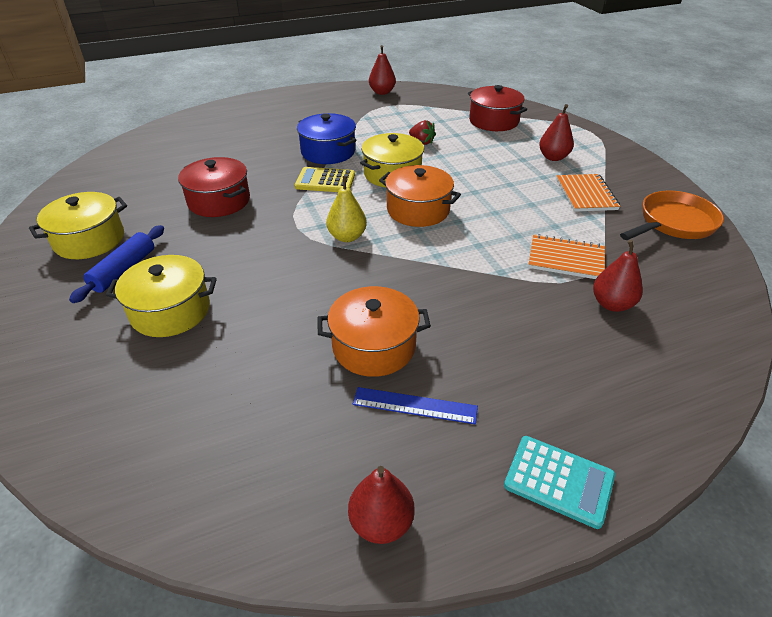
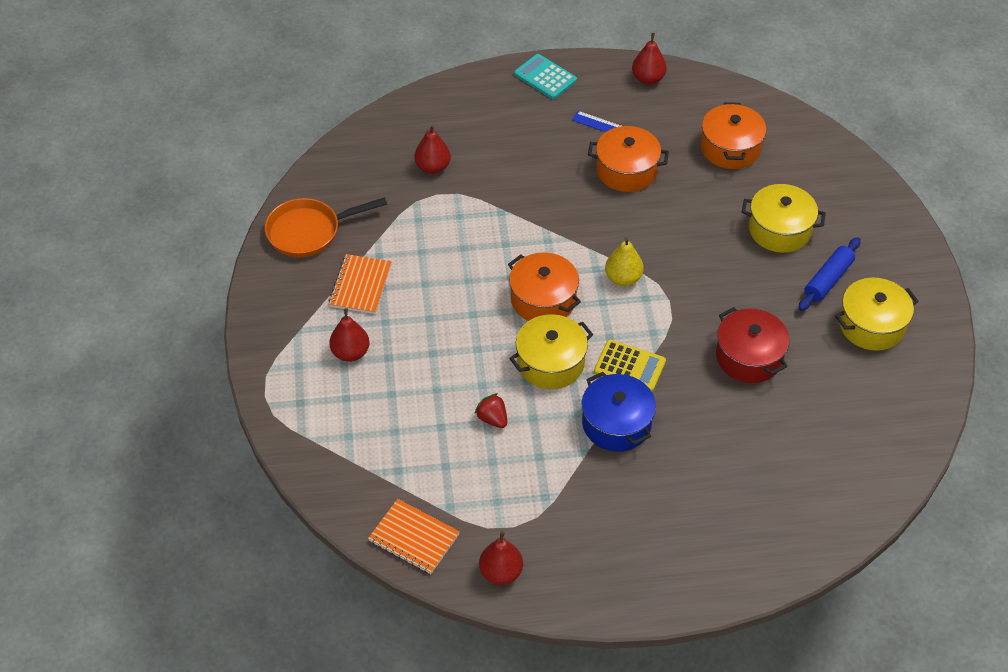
camera: 165 degrees left, 10 degrees up
(228, 410) = (730, 148): none -> orange pot
(493, 121) = (374, 448): red pot -> none
(566, 259) = (438, 214): orange notebook -> orange notebook (414, 538)

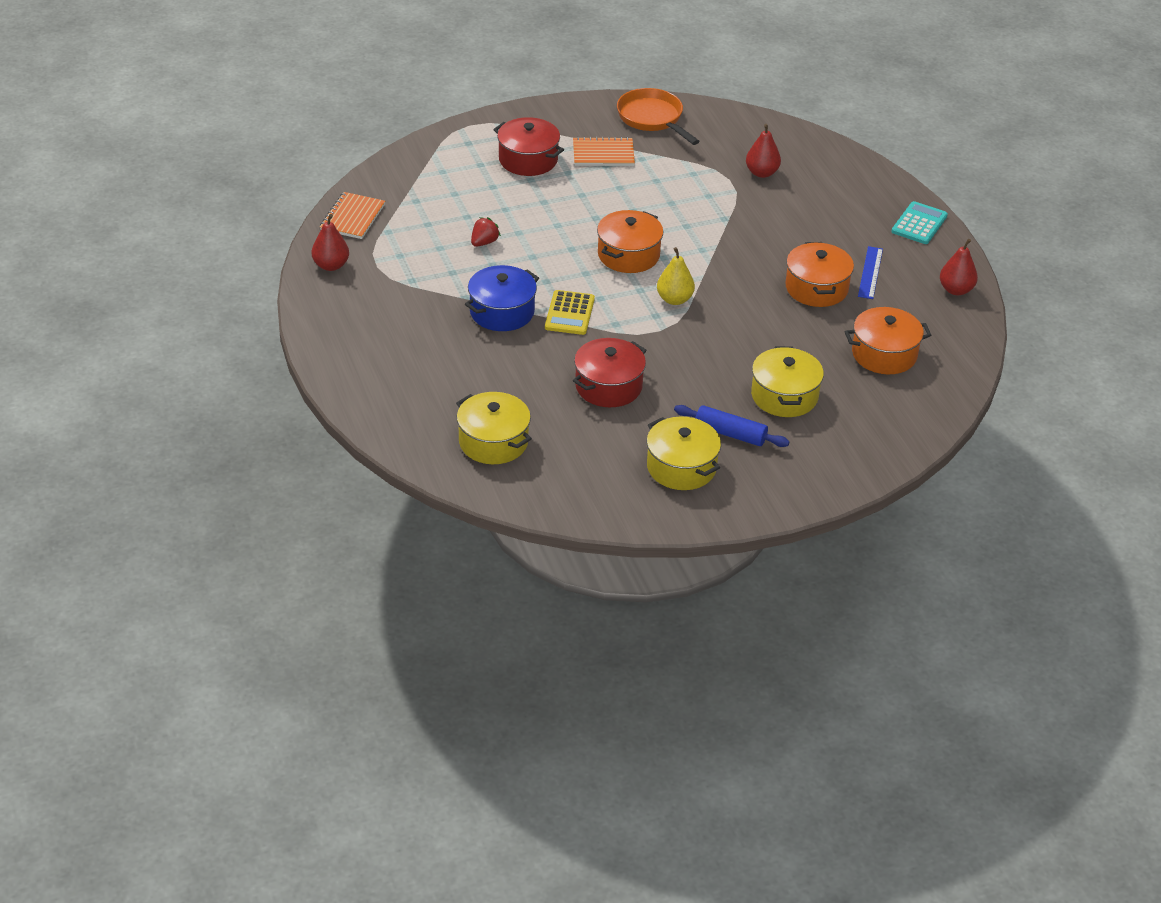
camera: 75 degrees right, 10 degrees down
(350, 353) = (528, 160): red pear -> red pot
(550, 363) = (557, 267): yellow pot -> yellow pot (493, 442)

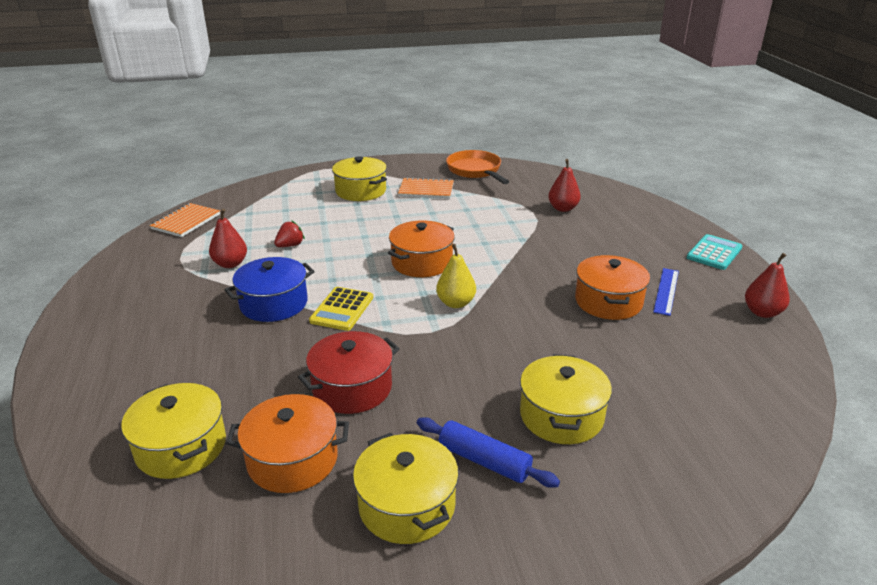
camera: 10 degrees right, 10 degrees down
(331, 265) = (138, 255): red pear -> red pear (230, 264)
(528, 160) = (360, 191): red pot -> yellow pot
(884, 354) = (686, 374): orange pot -> orange pot (292, 459)

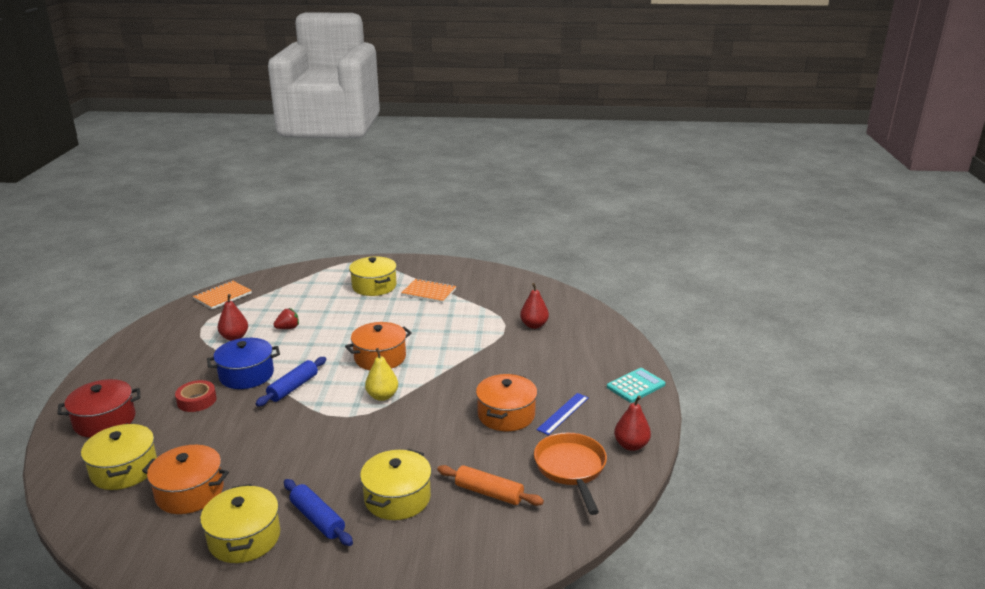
camera: 15 degrees right, 5 degrees down
(228, 343) = (197, 400): none -> red tape
(342, 309) = (293, 387): yellow calculator -> blue rolling pin
(352, 388) = (261, 449): red pot -> red pot (105, 420)
(475, 171) = (484, 279): orange pan -> orange pan (571, 469)
(660, 390) = (489, 493): none -> orange rolling pin

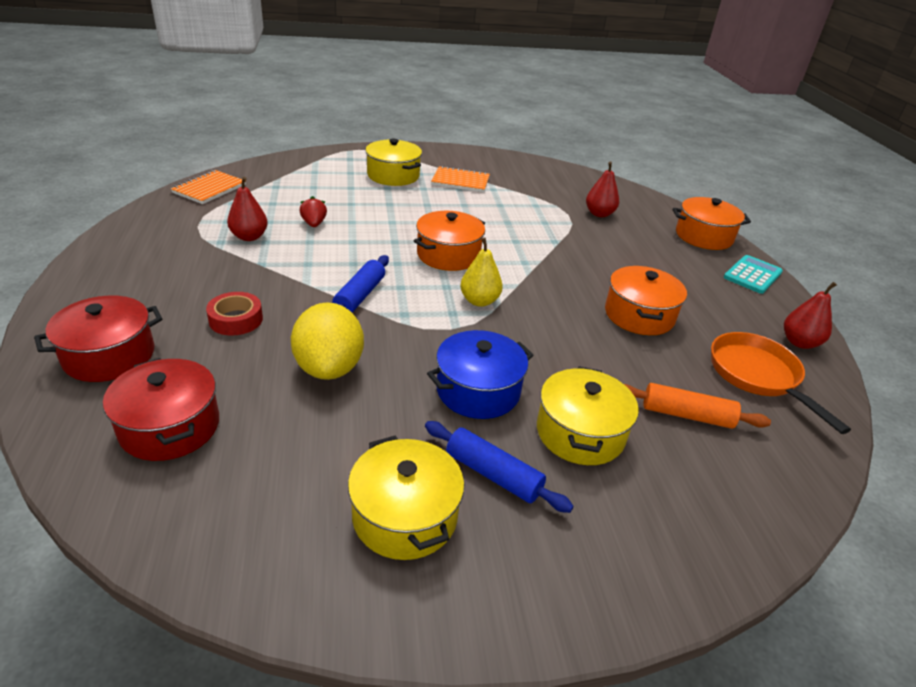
camera: 15 degrees left, 10 degrees up
(124, 470) = (170, 427): yellow pot -> red pot
(190, 492) = (287, 453): orange pot -> orange pot (703, 236)
(244, 439) = (329, 367): none -> yellow lemon
(246, 375) = (289, 283): blue pot -> blue pot (478, 390)
(288, 328) = (314, 224): red strawberry -> red strawberry turned 60 degrees counterclockwise
(563, 413) = (700, 310): blue ruler -> none

